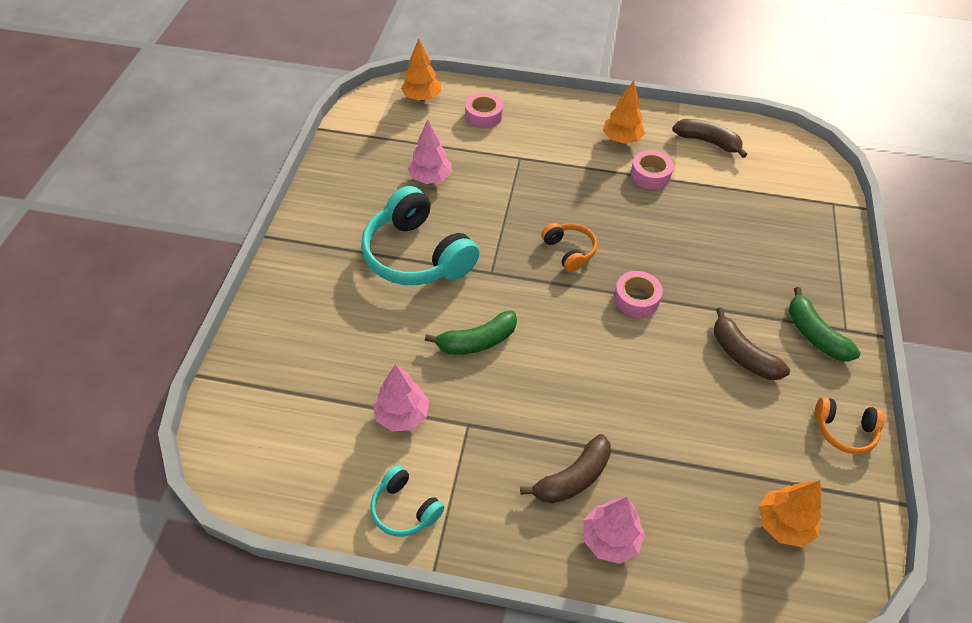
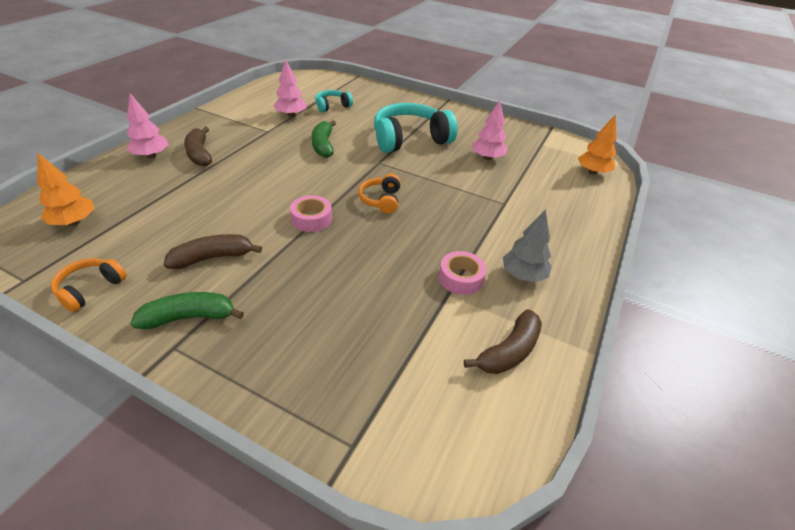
camera: 105 degrees right, 10 degrees down
(405, 509) = (237, 107): turquoise headphones -> turquoise headphones (332, 106)
(483, 116) = (566, 197): pink tape -> none
(569, 251) = (381, 200): orange headphones -> orange headphones turned 105 degrees clockwise
(621, 139) = (523, 275): orange tree -> grey tree

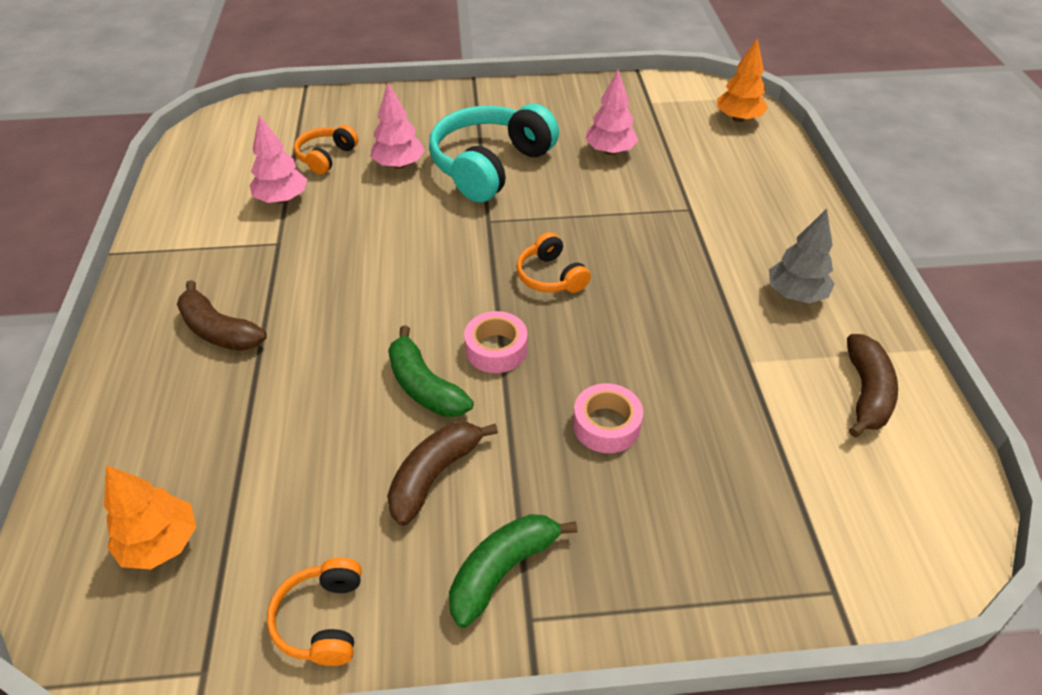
camera: 30 degrees left, 5 degrees up
(151, 156) = (143, 372): pink tree -> pink tree (399, 165)
(323, 145) = (386, 229): green banana -> green banana (424, 386)
(332, 106) = (326, 157): turquoise headphones -> orange headphones
(460, 278) = (741, 334): pink tape -> pink tape (606, 425)

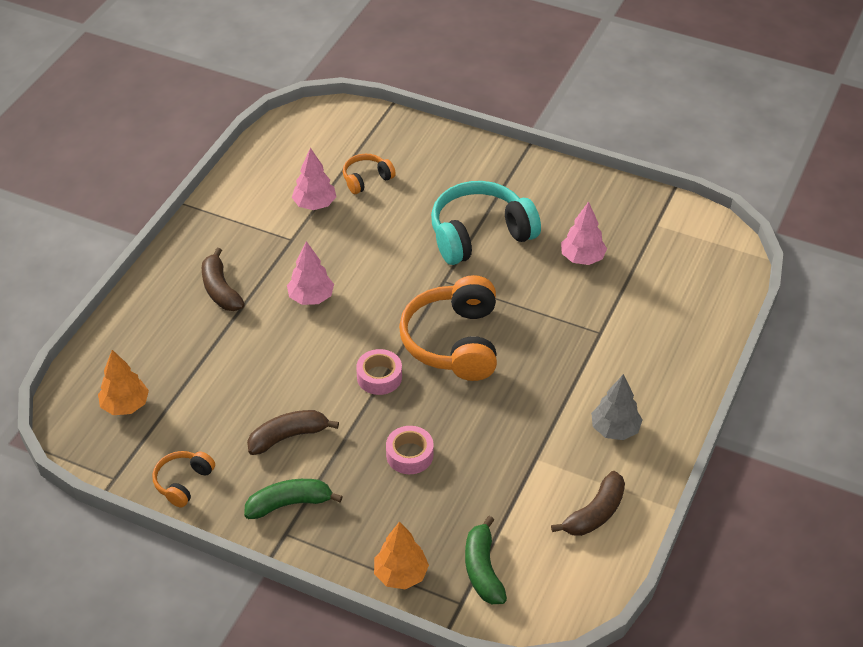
camera: 30 degrees right, 0 degrees up
(399, 165) = (414, 207): pink tree -> pink tree (311, 298)
(424, 386) = (318, 381): green banana -> green banana (482, 569)
(551, 276) = (454, 342): orange headphones -> orange headphones, size x2.01
(738, 119) = (716, 270): orange tree -> orange tree (400, 575)

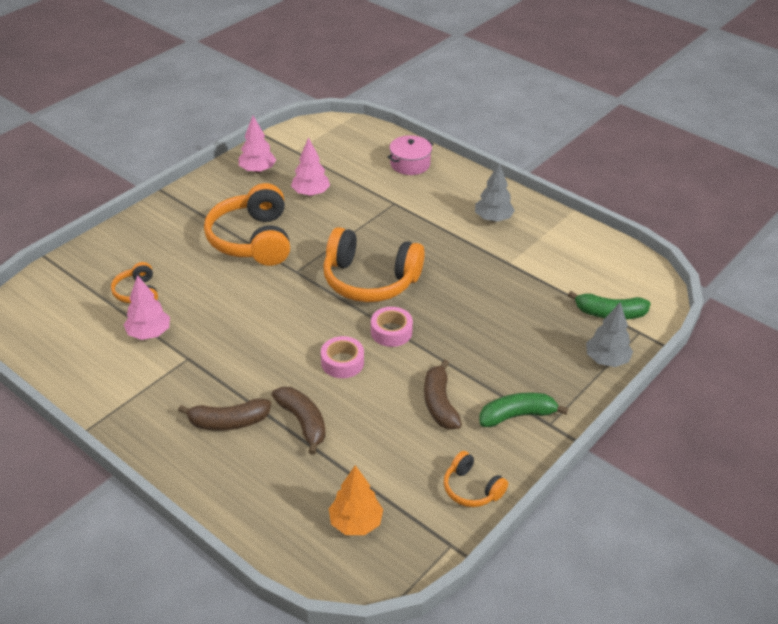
camera: 75 degrees left, 5 degrees down
(289, 504) = (517, 415): green banana -> green banana turned 75 degrees clockwise
(311, 298) = (273, 358): pink tree -> pink tree (257, 170)
(400, 575) = (606, 360): orange tree -> grey tree
(409, 455) = (484, 330): pink tape -> pink tape (342, 362)
(480, 235) = (253, 240): turquoise headphones -> orange headphones
(595, 513) = (569, 246): brown banana -> brown banana (303, 422)
(686, 330) = (410, 164): none -> pink pot

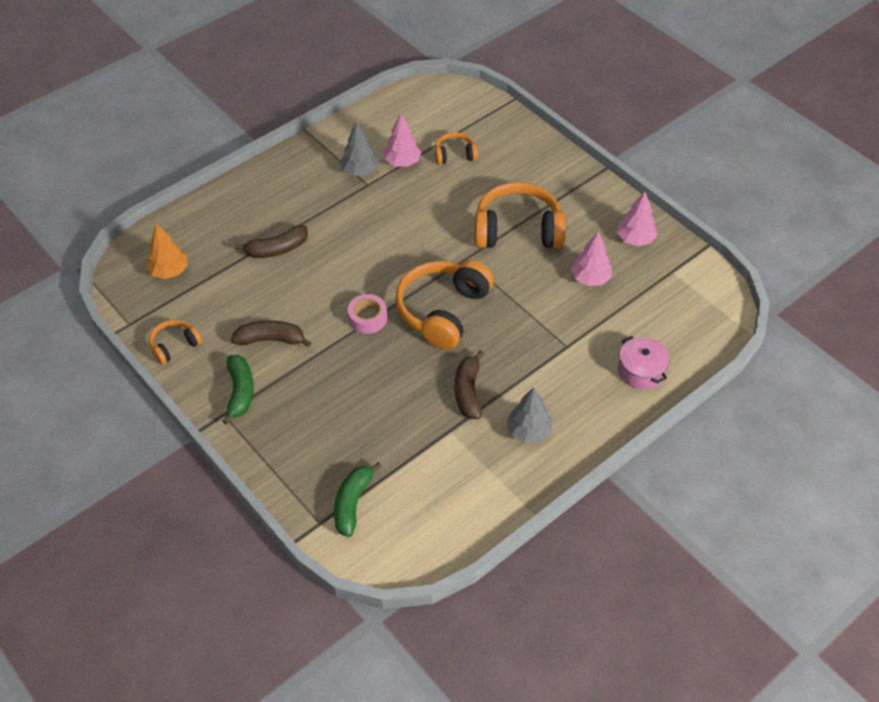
camera: 100 degrees right, 10 degrees up
(228, 422) = (290, 206): brown banana -> brown banana (468, 391)
(342, 362) = (337, 280): pink tape -> none
(606, 360) = (288, 481): grey tree -> grey tree (360, 171)

